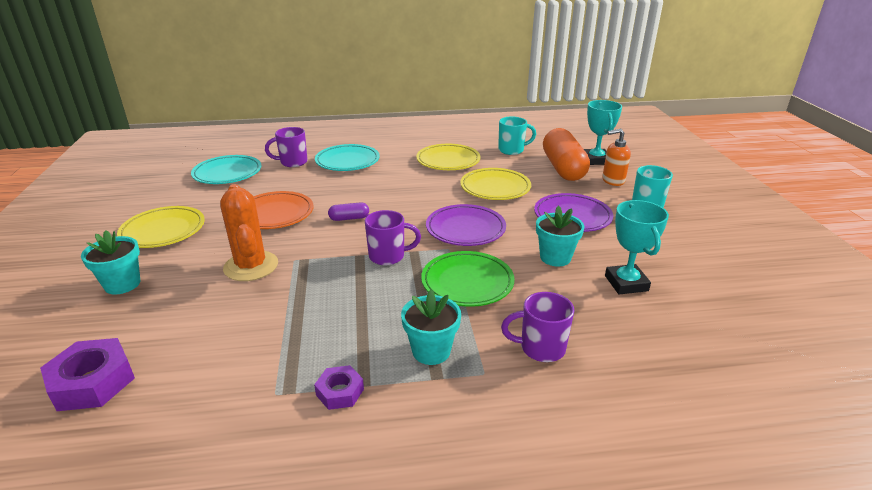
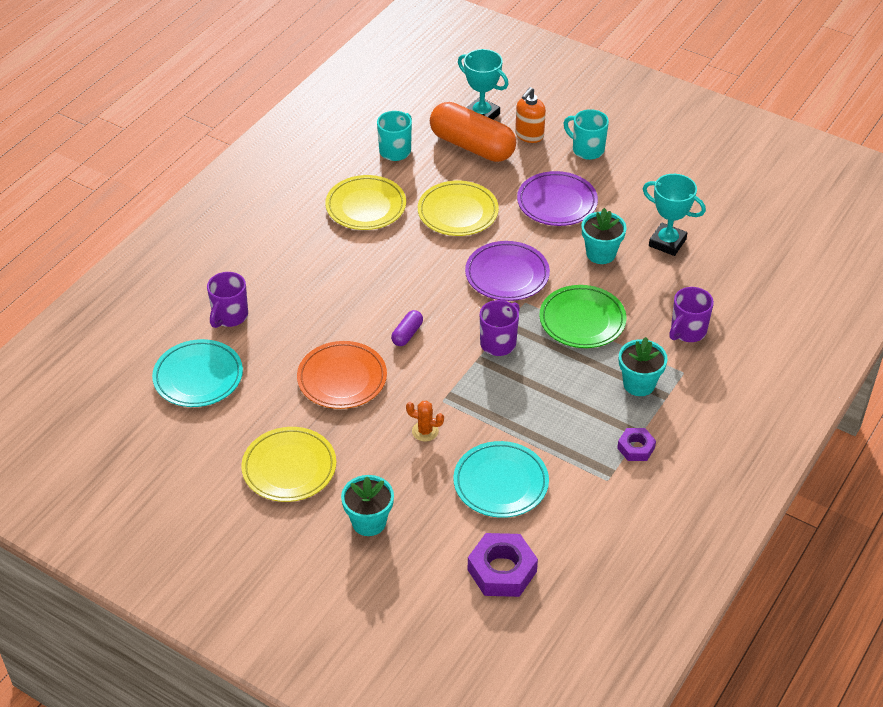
camera: 50 degrees left, 15 degrees up
(251, 266) = (425, 431): orange cactus -> orange cactus, size x0.48
(347, 161) = (278, 275): turquoise plate -> turquoise plate (500, 483)

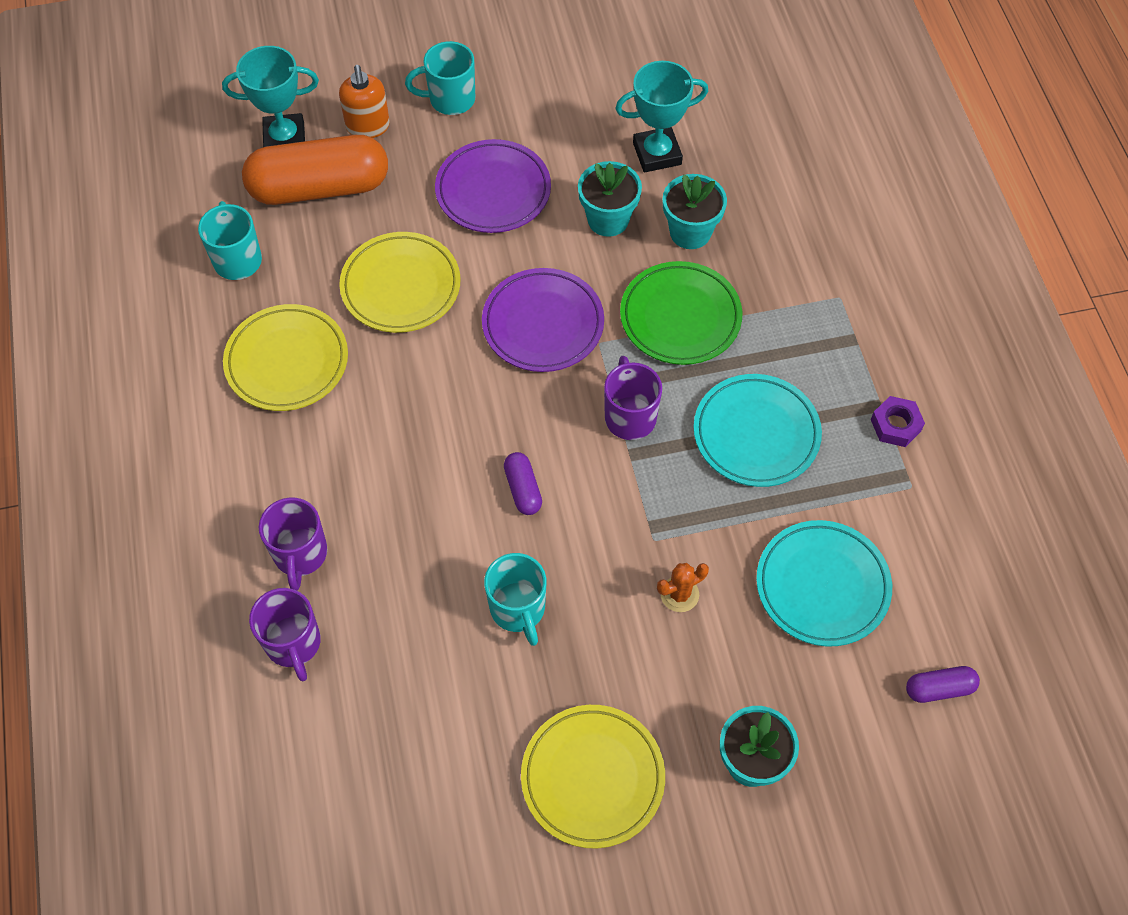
camera: 45 degrees left, 15 degrees up
(198, 377) = (351, 759): turquoise plate -> turquoise plate (756, 434)
(342, 379) = (518, 609): orange plate -> turquoise mug
(502, 571) = (939, 689): purple nut -> purple capsule
(639, 384) = (816, 347): turquoise flower pot -> turquoise flower pot (690, 232)
(687, 331) = (791, 246): purple mug -> purple mug (300, 555)

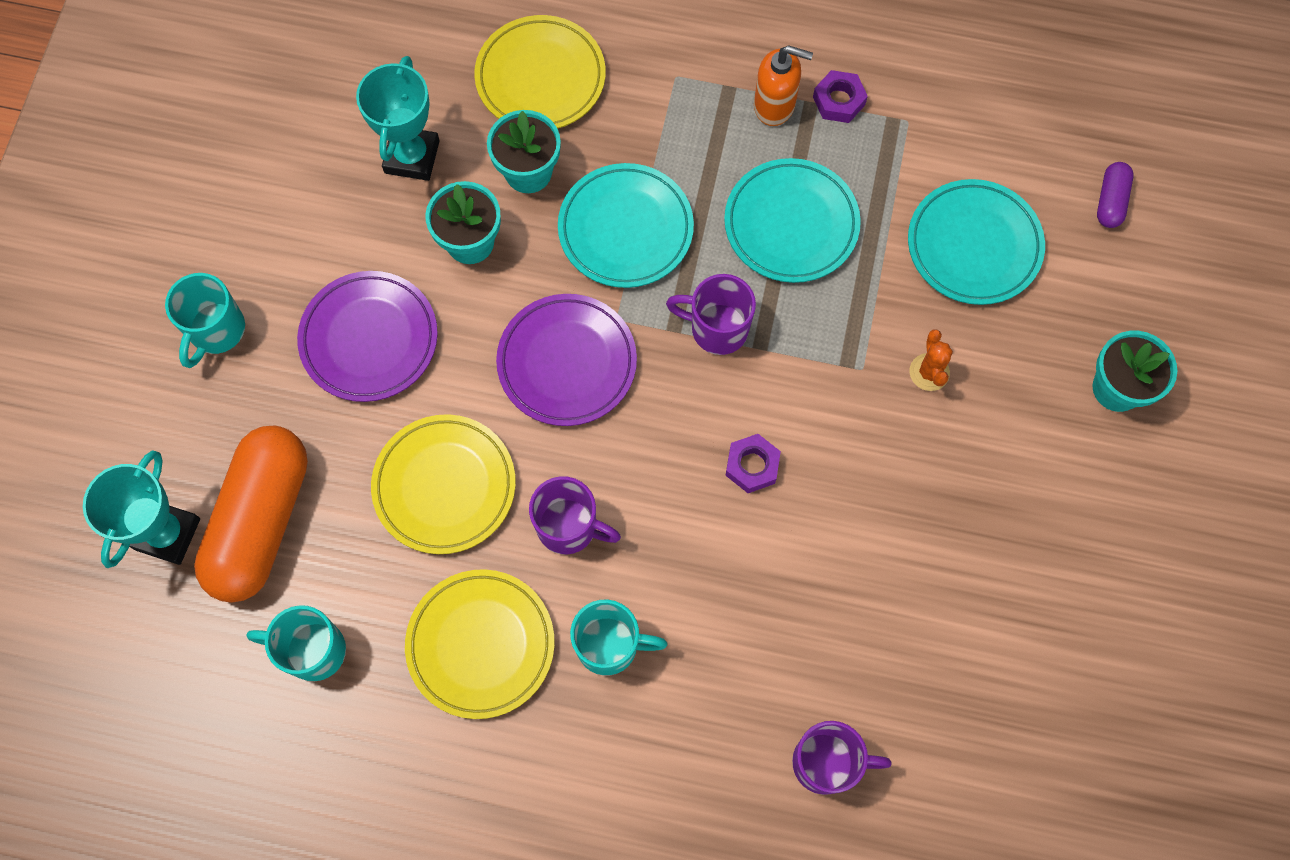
camera: 65 degrees left, 10 degrees up
(300, 555) = (727, 718): purple mug -> purple mug (569, 527)
(368, 127) = (204, 435): orange soap dispenser -> orange soap dispenser (775, 105)
(518, 609) = (882, 526): turquoise mug -> turquoise mug (609, 645)
(523, 489) = (752, 466): purple capsule -> purple nut
(592, 777) = (1079, 532): yellow plate -> yellow plate (540, 78)
(680, 317) = (625, 229): green plate -> turquoise plate

